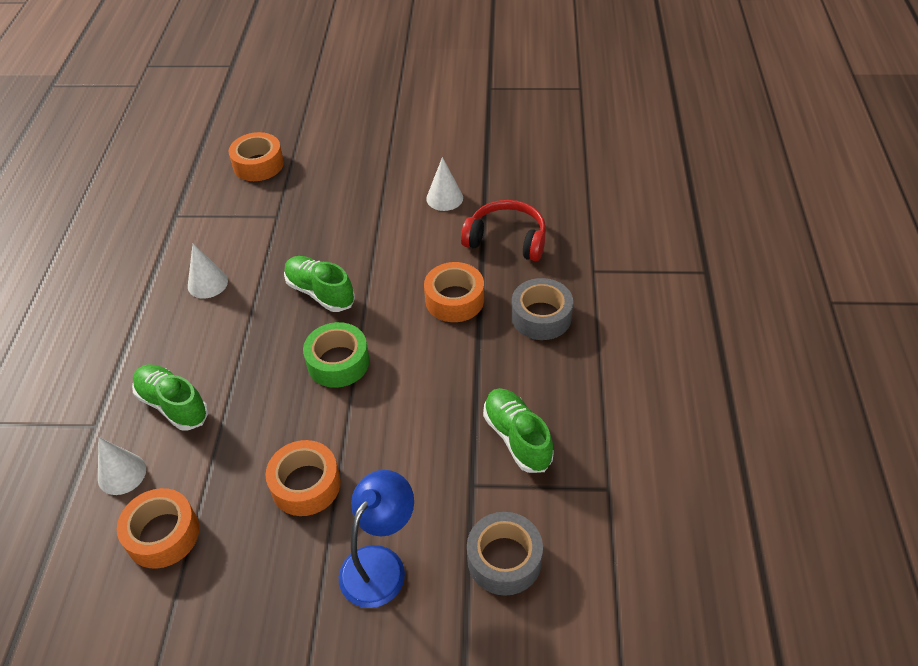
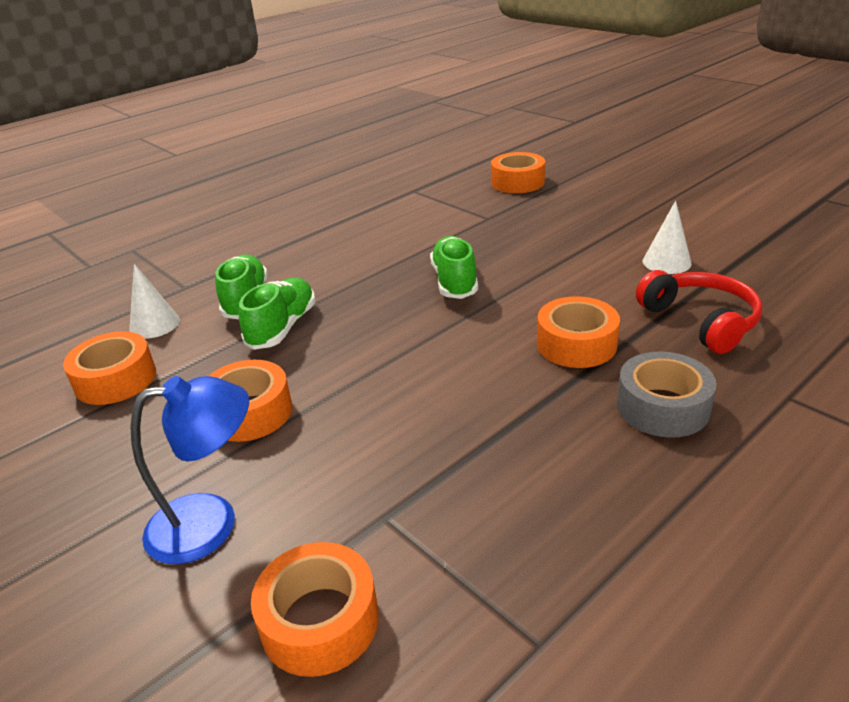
camera: 45 degrees right, 15 degrees down
(207, 283) = (377, 238): white cone -> none
(338, 362) = (401, 337): green tape -> none
(504, 559) = (320, 621): grey tape -> orange tape
(517, 438) = (491, 505): green shoe -> green shoe (282, 327)

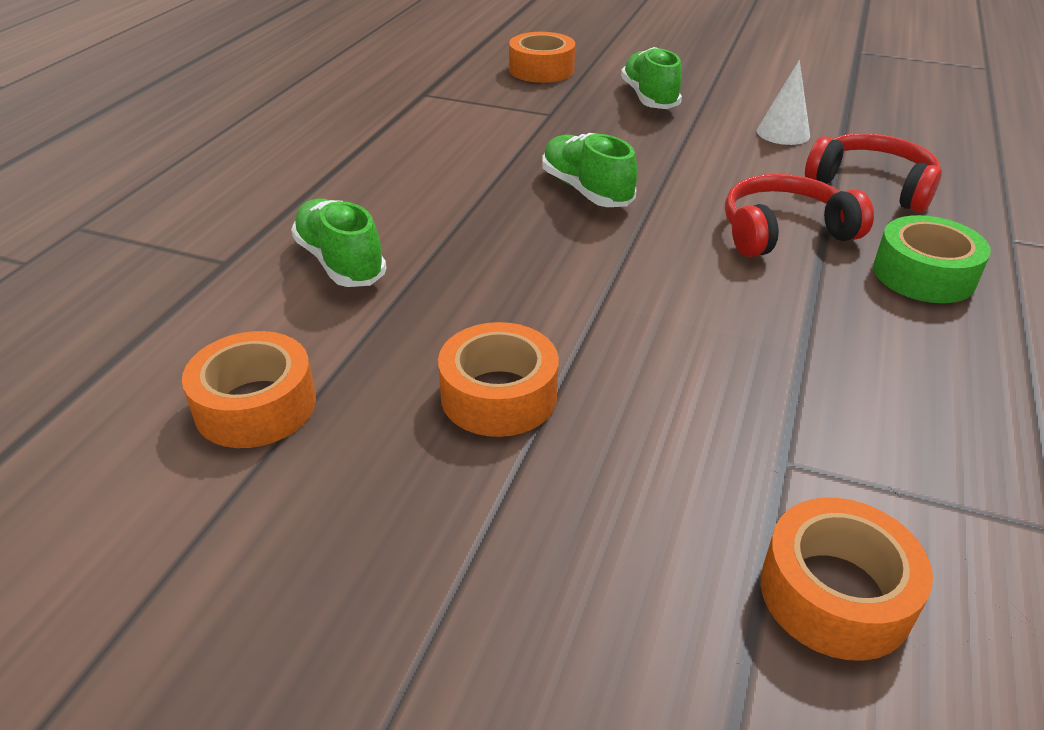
camera: 30 degrees left, 5 degrees up
(154, 324) = (234, 320): white cone -> none
(211, 523) = (594, 537): blue lamp -> none
(282, 327) = (429, 284): green shoe -> green shoe (649, 98)
(576, 344) = (784, 232): orange tape -> red headphones
(662, 407) = (923, 274): grey tape -> green tape

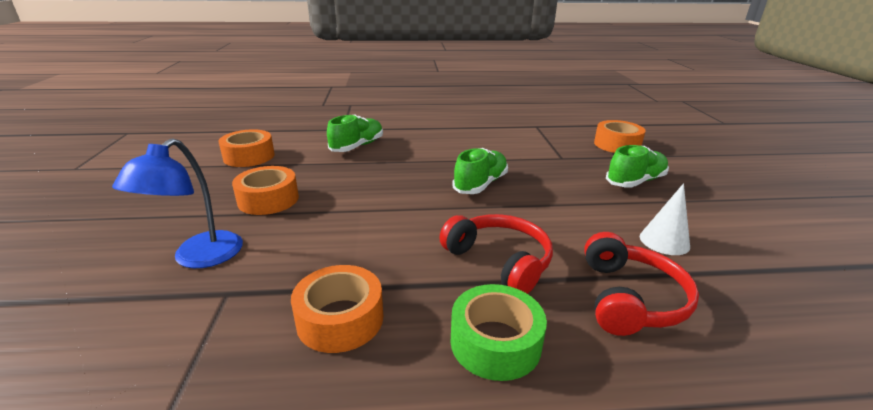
camera: 65 degrees right, 10 degrees down
(671, 491) = (199, 258): none -> blue lamp
(835, 593) = (110, 326): orange tape -> orange tape (340, 319)

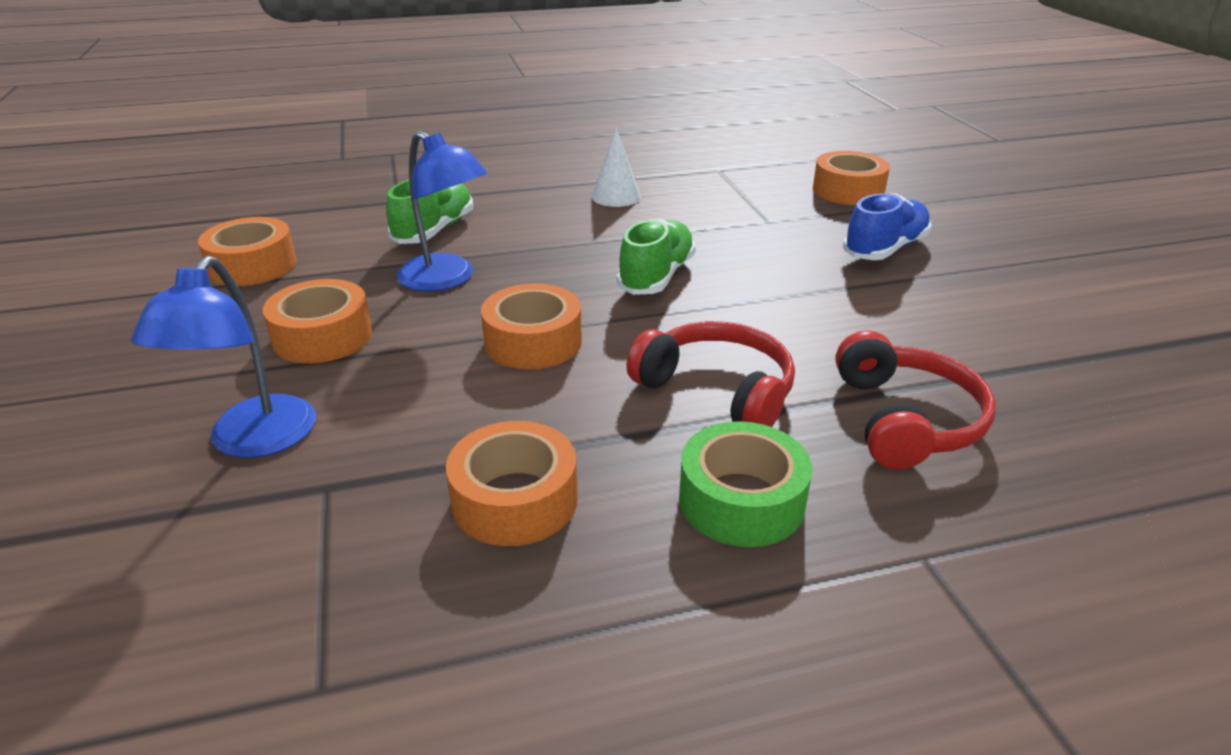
camera: 10 degrees left, 5 degrees up
(353, 174) = (446, 279): none -> blue lamp
(390, 216) = (533, 342): none -> orange tape
(635, 181) = (885, 249): green shoe -> blue shoe
(664, 241) = (939, 335): white cone -> white cone (616, 196)

